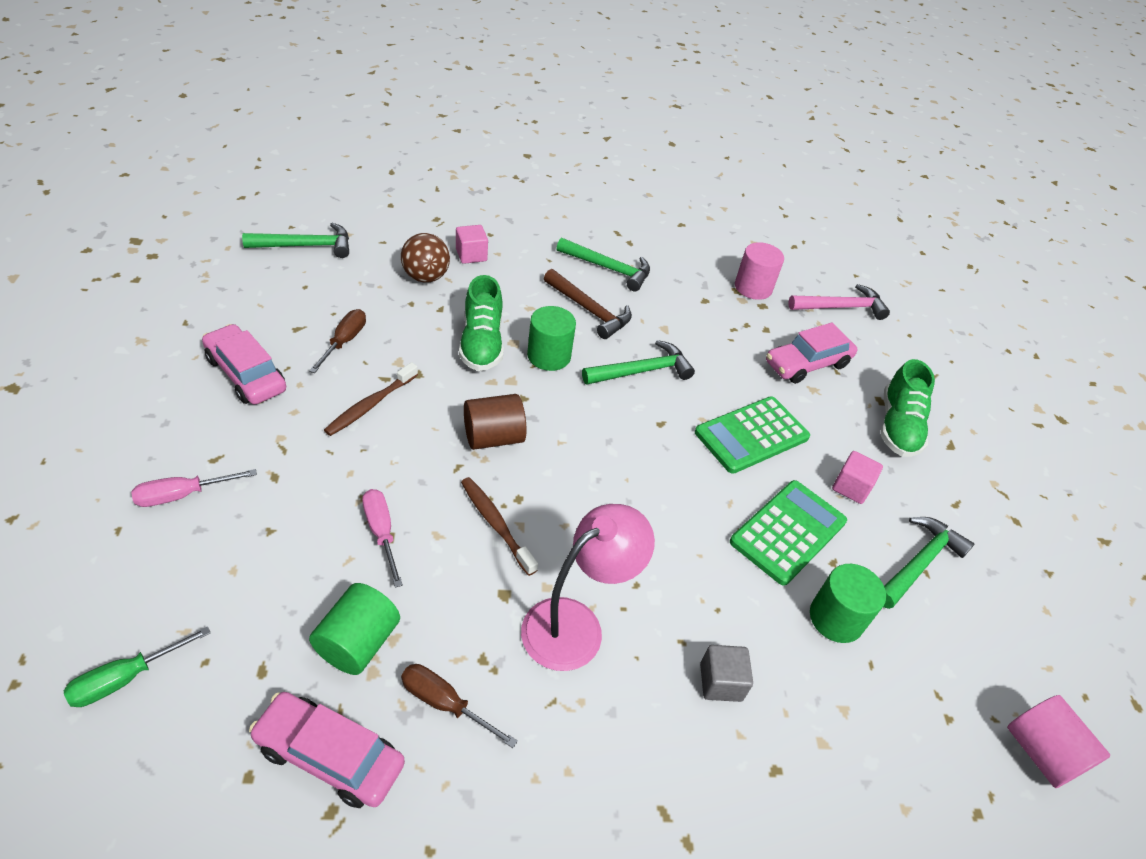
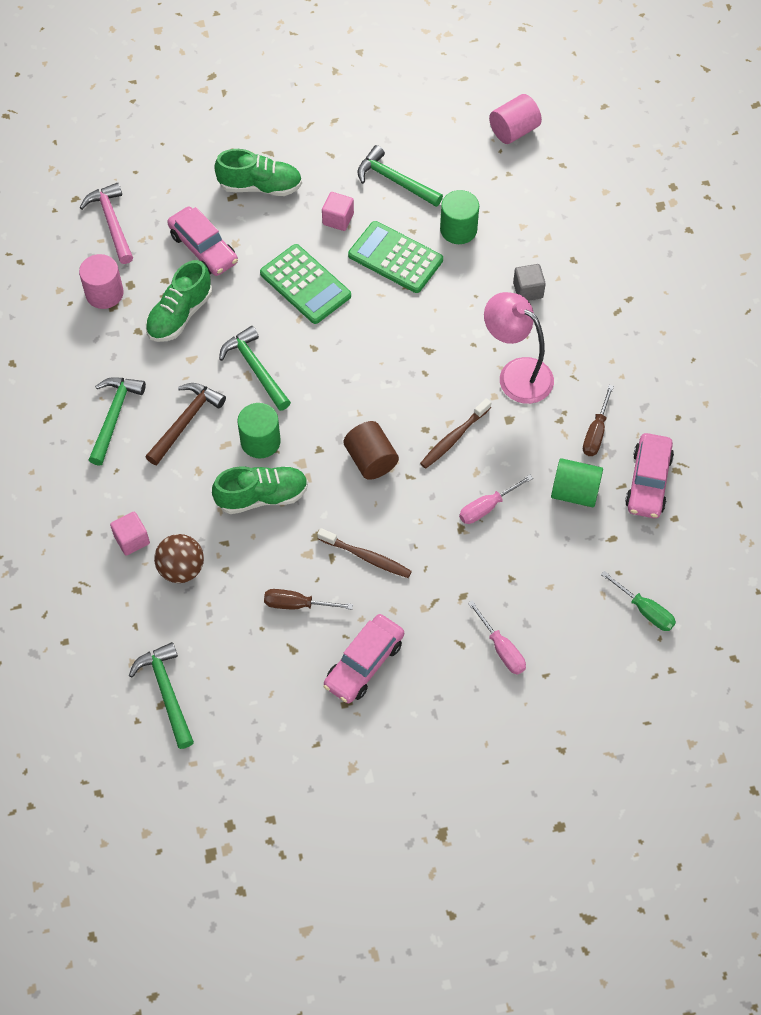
camera: 95 degrees left, 15 degrees up
(721, 331) = (180, 315): none -> green shoe

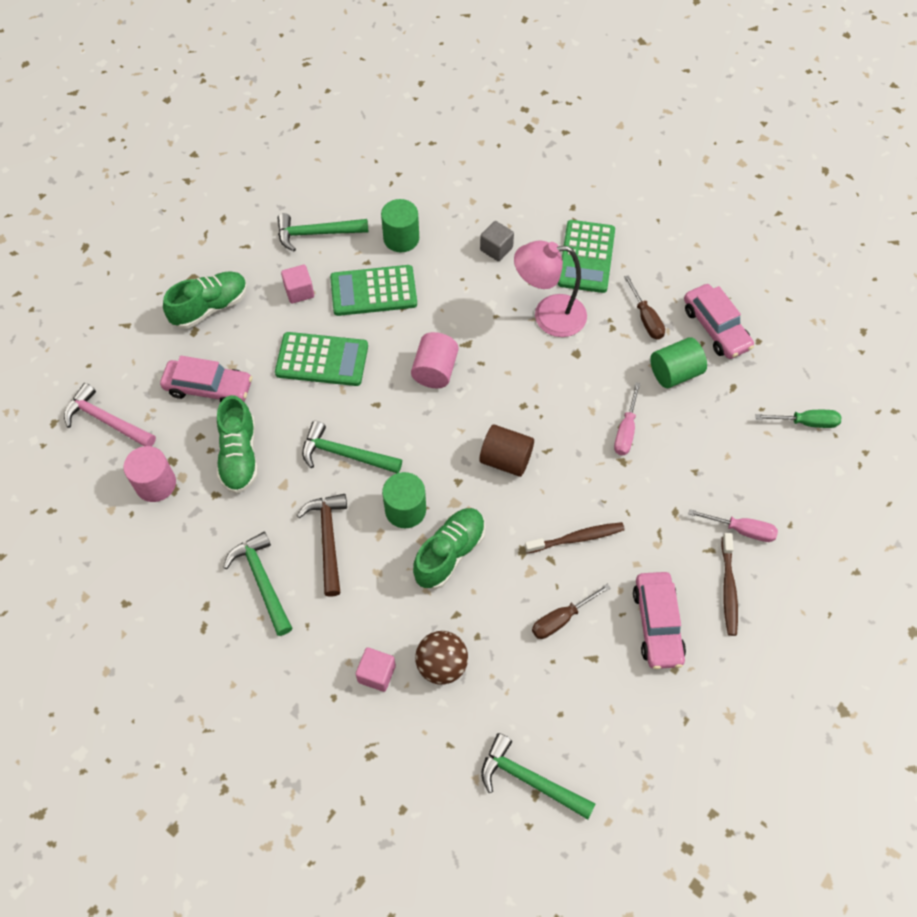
camera: 40 degrees left, 0 degrees up
(454, 438) = (551, 396): brown toothbrush -> brown toothbrush (728, 588)
(514, 131) = (372, 140): pink cylinder -> pink cylinder (435, 370)
(597, 348) = (586, 257): none -> green calculator

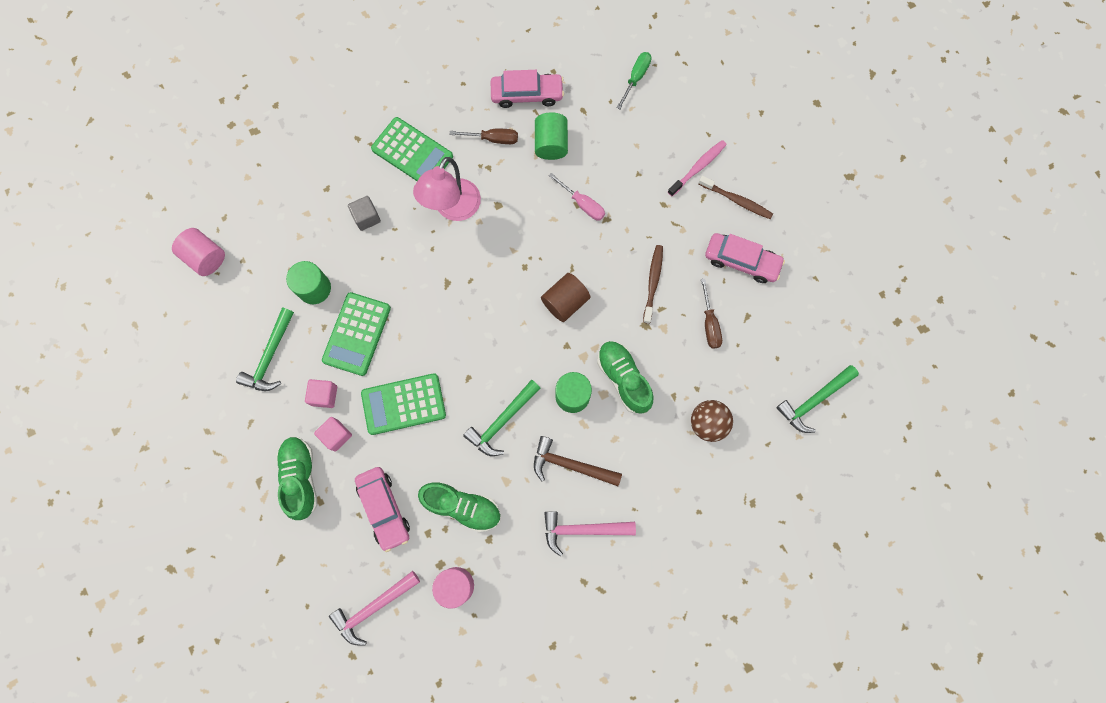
camera: 65 degrees left, 15 degrees up
(209, 388) = (384, 508): pink car -> pink car turned 120 degrees clockwise
(262, 581) = (582, 530): green hammer -> pink hammer
(322, 360) = (403, 404): green calculator -> green calculator turned 135 degrees counterclockwise
(376, 674) = (694, 473): pink cube -> pink cube (336, 435)
(435, 370) = (459, 319): pink cylinder -> pink cylinder (205, 257)
(741, 530) = (698, 168): pink screwdriver -> pink toothbrush

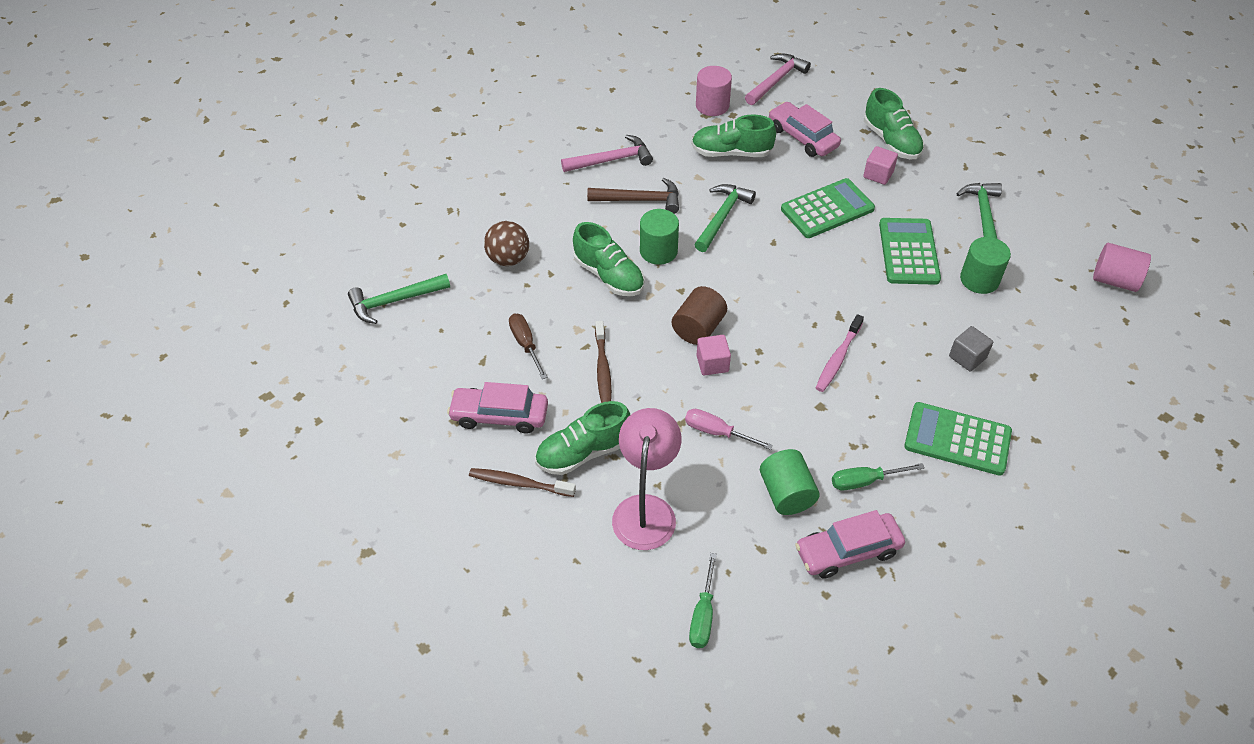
camera: 165 degrees right, 25 degrees down
(324, 395) = (909, 199): pink cube -> pink cube (712, 363)
(453, 209) = (872, 389): pink lamp -> pink lamp (646, 509)
(493, 139) = (864, 481): brown screwdriver -> green screwdriver
(685, 213) = (583, 452): none -> green shoe
(698, 168) = (580, 512): pink toothbrush -> pink toothbrush (838, 358)
(814, 400) = (394, 301): green hammer -> green hammer turned 150 degrees counterclockwise

